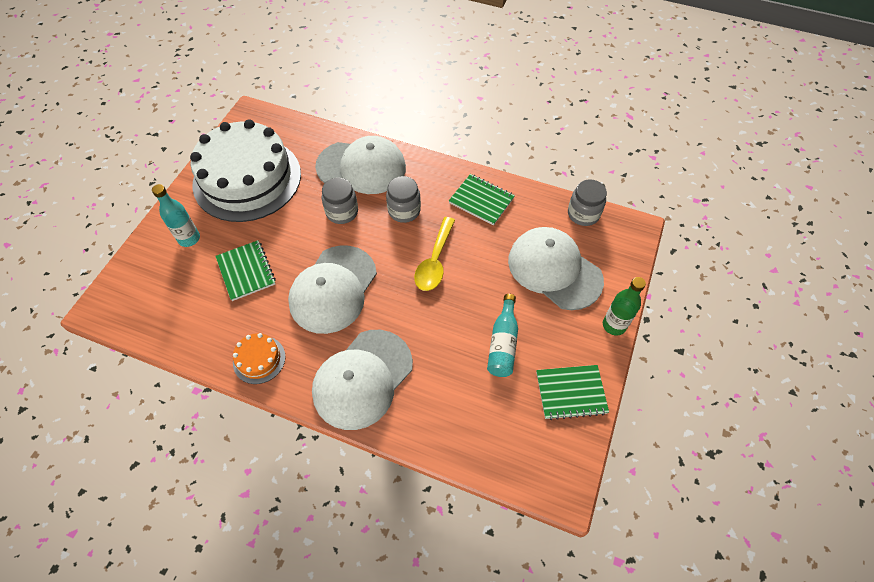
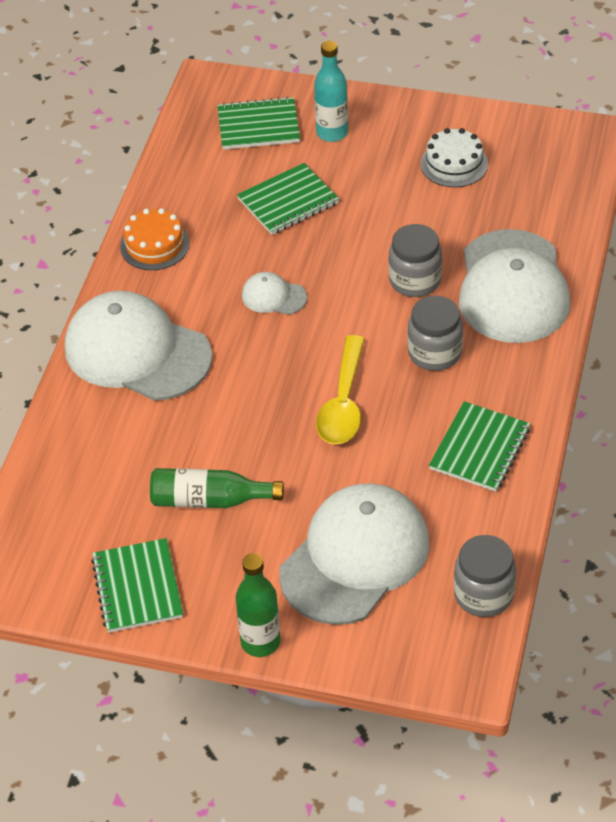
camera: 85 degrees right, 10 degrees down
(162, 281) = (258, 126): none -> green notebook
(247, 179) = (454, 164): white cake -> white cake, size x0.40
(333, 289) = (273, 296): white cap -> white cap, size x0.44
(434, 261) = (343, 403): yellow spoon -> yellow spoon turned 90 degrees counterclockwise
(503, 343) = (210, 500): turquoise bottle -> green bottle

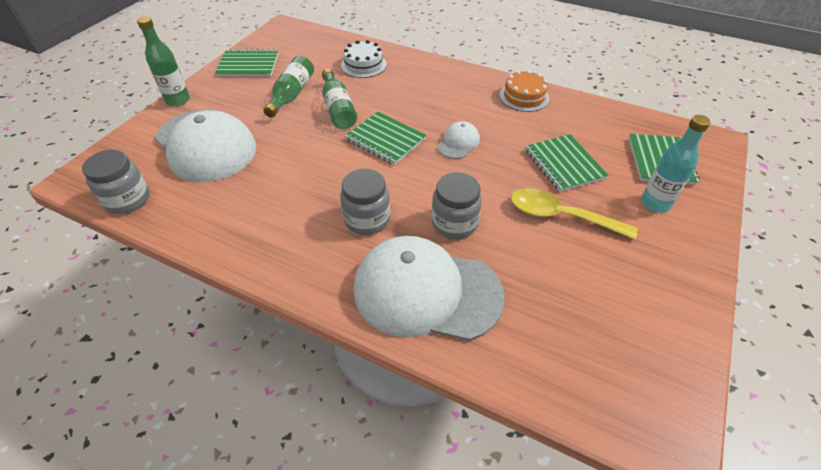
camera: 100 degrees right, 0 degrees up
(137, 352) = (426, 81): white cap -> none
(232, 435) = (338, 109): none -> green bottle
(343, 403) = (339, 160): yellow spoon -> yellow spoon (560, 216)
(454, 164) = (612, 284): white cake -> white cake (363, 65)
(479, 449) = (254, 226): green notebook -> green notebook (385, 140)

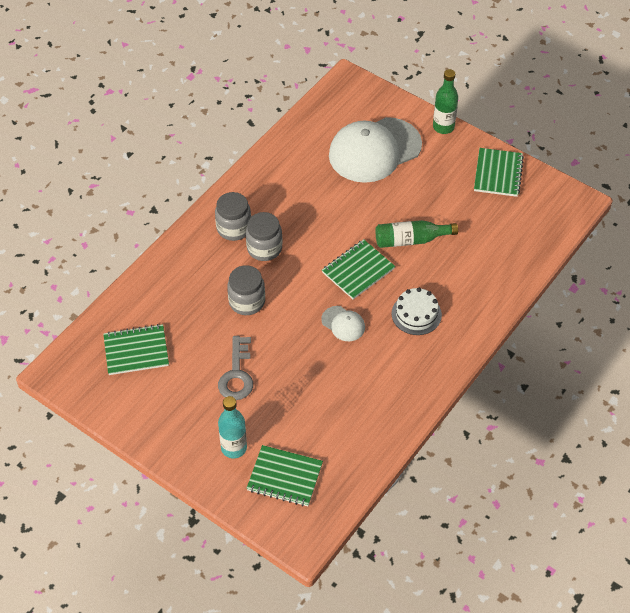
camera: 100 degrees right, 5 degrees up
(127, 199) = (318, 111): grey jar -> grey jar (234, 228)
(291, 95) = (440, 206): green bottle -> none
(363, 65) = (486, 266): white cake -> white cake (416, 314)
(426, 291) = (189, 274): white cap -> none
(524, 97) = (406, 395): orange cake -> none
(560, 216) = (237, 374): yellow spoon -> grey key
(564, 164) = (297, 397): green notebook -> green notebook (136, 351)

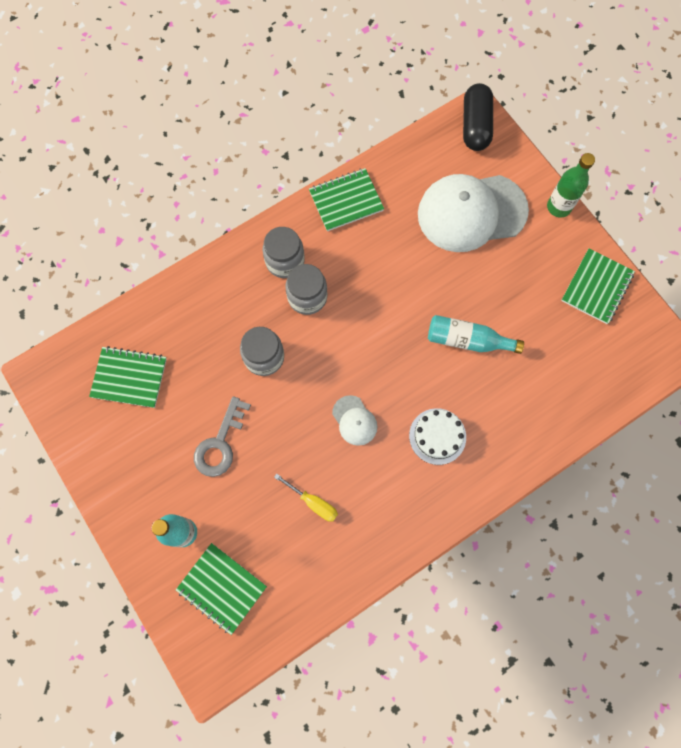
camera: 20 degrees right, 20 degrees up
(334, 392) = (313, 502): none -> yellow screwdriver
(350, 89) = (475, 125): none -> black capsule
(358, 271) = (395, 359): green notebook -> green notebook (346, 201)
(411, 240) = (467, 340): green bottle -> turquoise bottle

